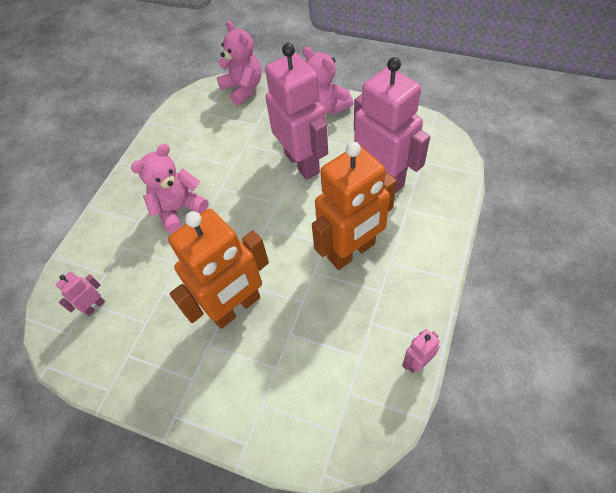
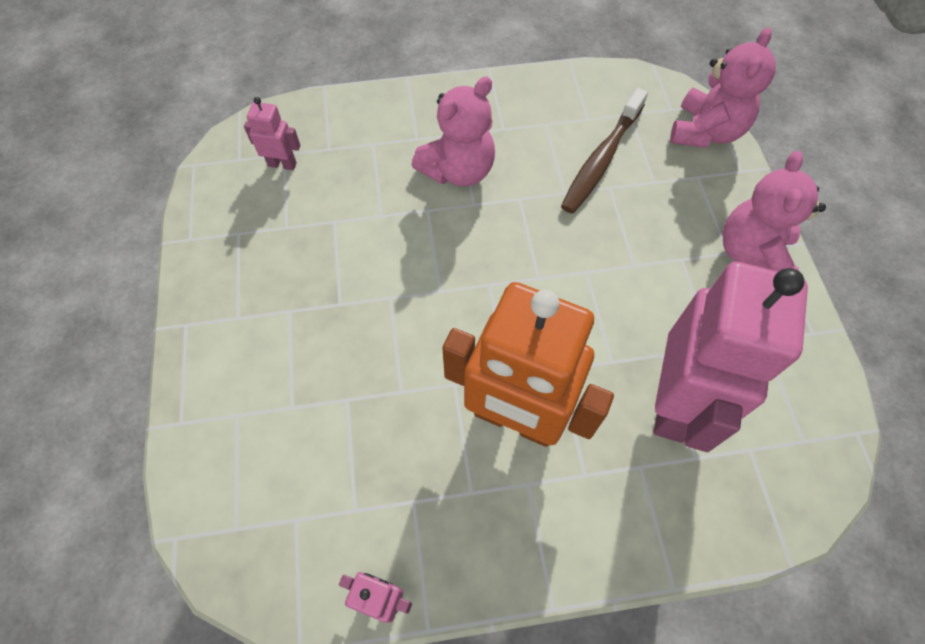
camera: 55 degrees right, 5 degrees up
(179, 209) = (458, 170): pink teddy bear -> pink teddy bear turned 120 degrees clockwise
(224, 139) = (602, 158): none -> brown toothbrush
(236, 307) = (353, 314): orange robot -> none
(302, 163) = (627, 276): pink robot -> none

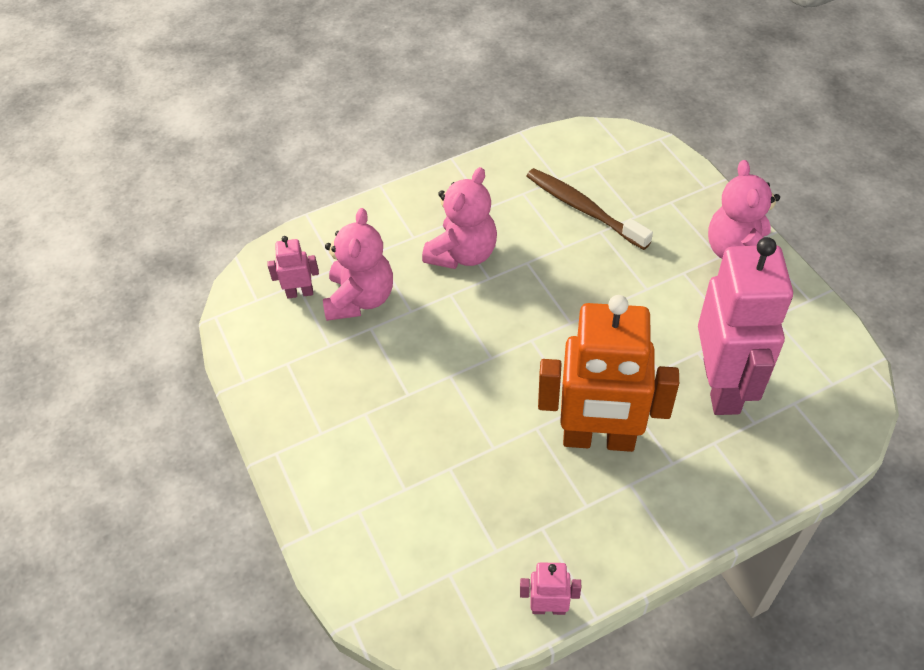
camera: 15 degrees left, 10 degrees down
(602, 158) = (584, 209): brown toothbrush -> brown toothbrush turned 120 degrees clockwise
(706, 132) = (662, 163): pink teddy bear -> pink teddy bear (360, 299)

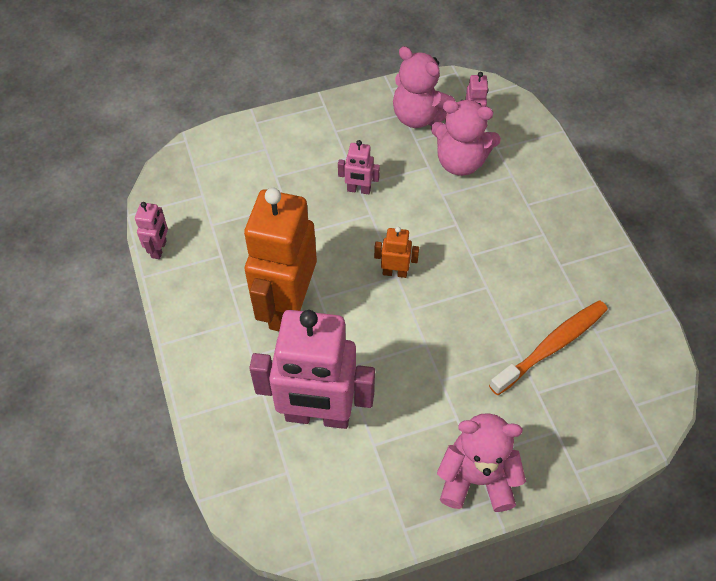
camera: 95 degrees right, 5 degrees up
(415, 392) = (358, 190): none -> pink robot
(463, 254) = (502, 238): pink teddy bear -> pink teddy bear (419, 116)
(527, 342) = (395, 272): none -> orange robot
(584, 209) = (551, 346): brown toothbrush -> orange toothbrush

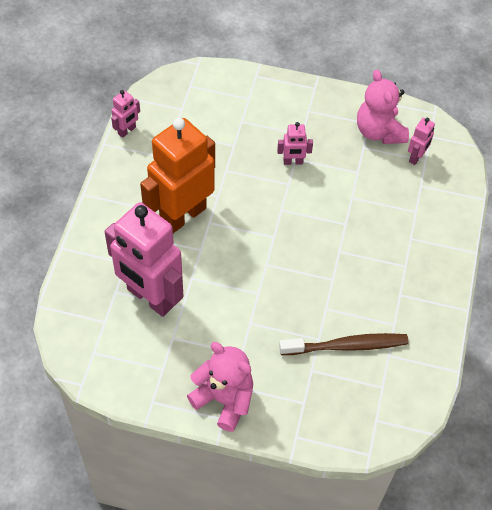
camera: 30 degrees right, 0 degrees up
(358, 190) = (293, 162): pink robot -> pink robot turned 45 degrees counterclockwise
(395, 272) = (274, 233): orange robot -> none
(460, 162) = (384, 181): pink teddy bear -> none
(551, 346) = (346, 346): orange toothbrush -> brown toothbrush

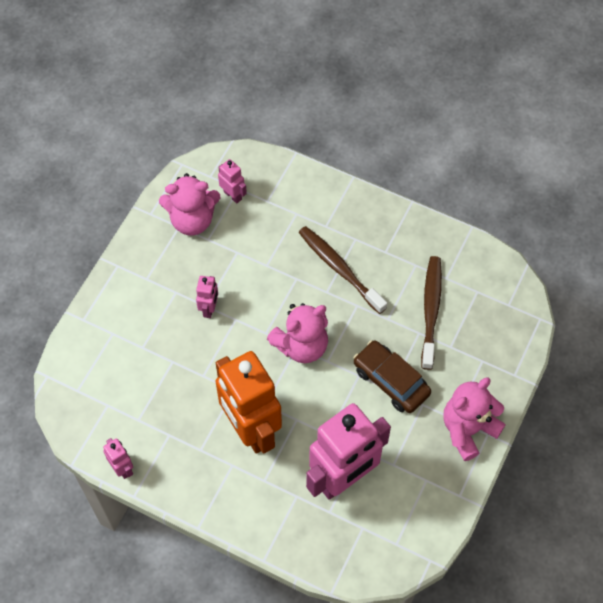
camera: 75 degrees left, 5 degrees up
(259, 321) = (391, 381): none -> brown car
(276, 240) = (301, 345): none -> pink teddy bear
(367, 258) = (340, 269): none -> brown toothbrush

